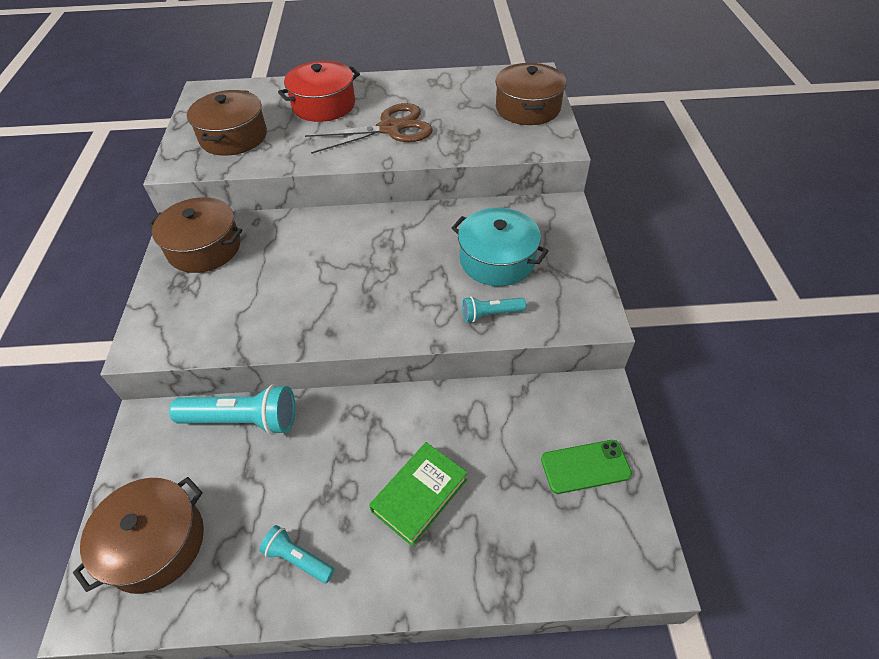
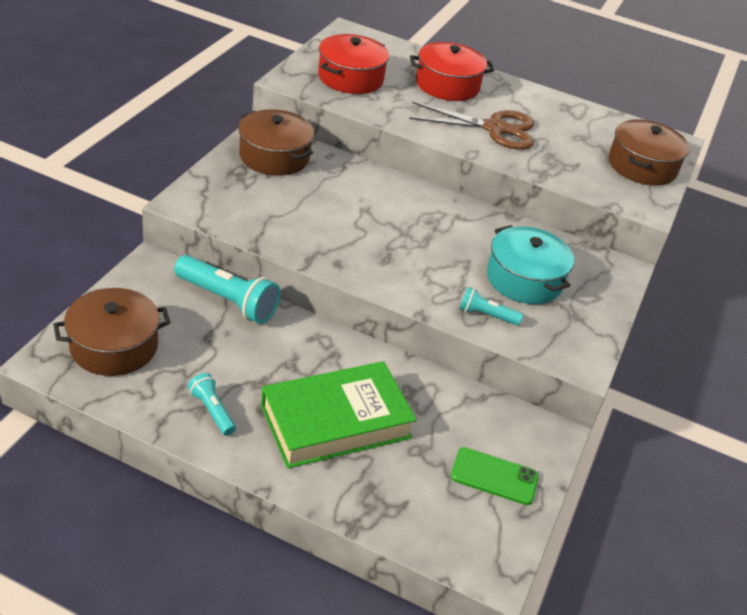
camera: 20 degrees right, 10 degrees down
(233, 137) = (350, 78): brown pot -> red pot
(419, 495) = (335, 421): green book -> green book, size x1.60

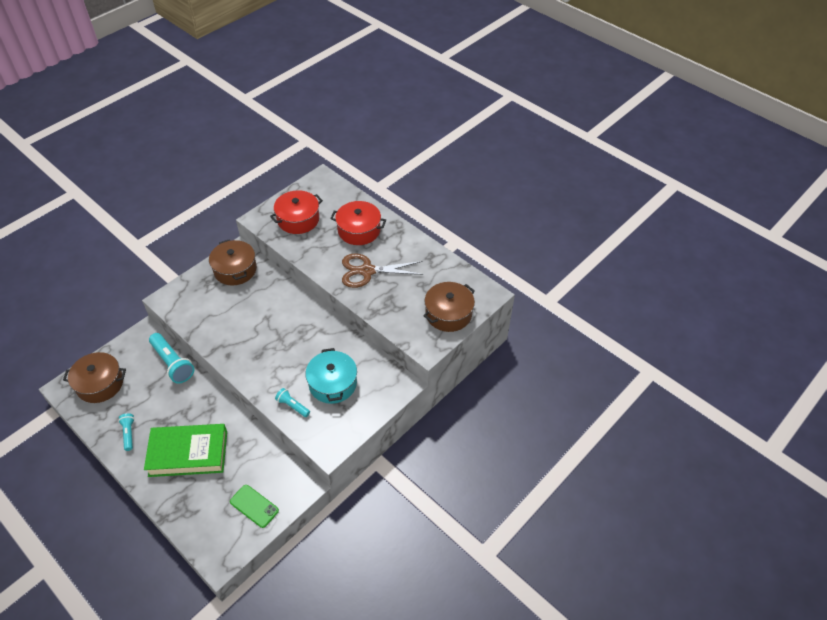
camera: 25 degrees right, 10 degrees up
(495, 128) = (367, 271): brown scissors -> brown scissors turned 150 degrees clockwise

